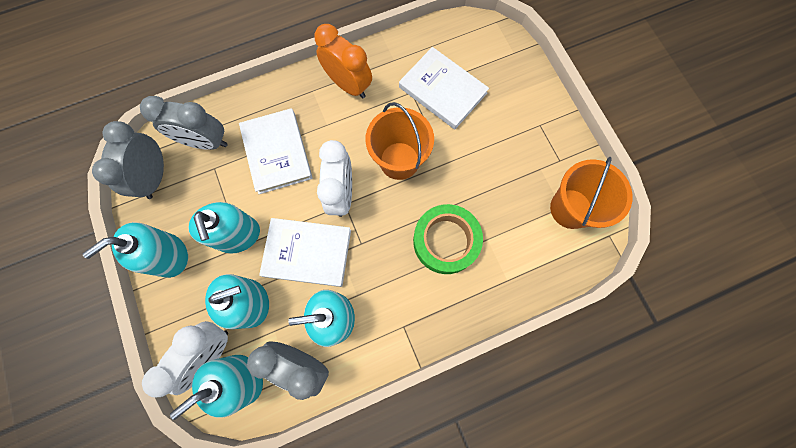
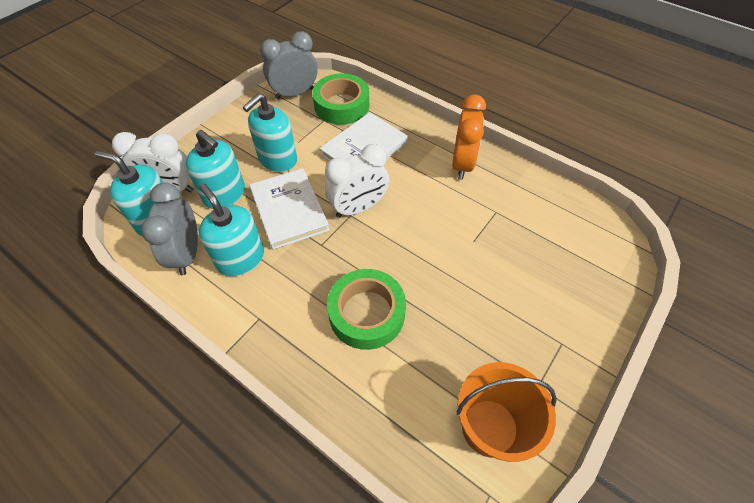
camera: 60 degrees right, 20 degrees down
(169, 256) = (237, 129): turquoise soap dispenser -> none
(206, 142) = (341, 105): grey clock -> green tape
(399, 161) = (421, 235): orange bucket -> none
(442, 90) = (520, 235): white book -> none

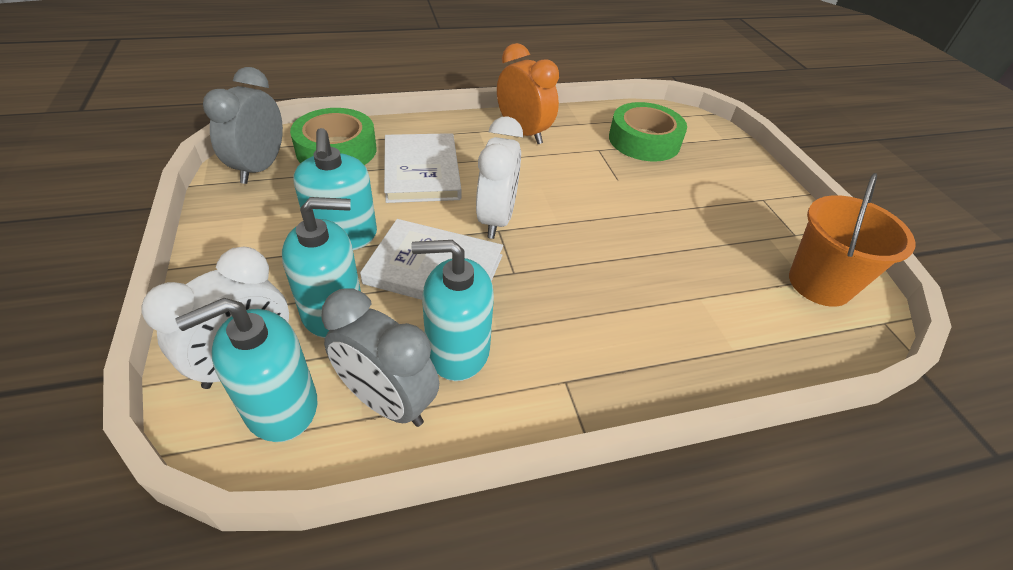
camera: 55 degrees left, 10 degrees down
(367, 313) = (638, 289): green tape -> green tape (644, 141)

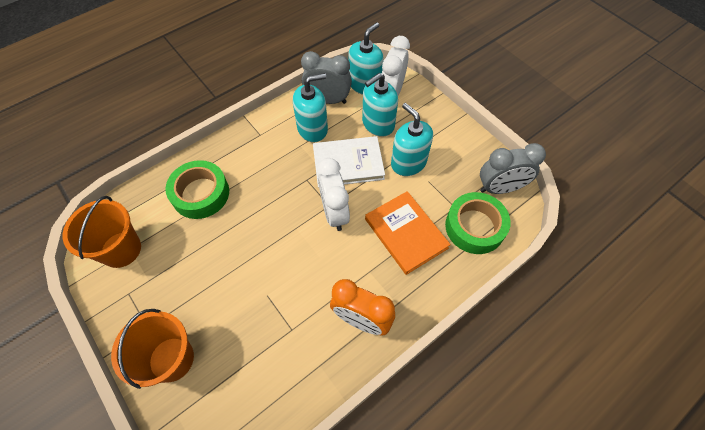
camera: 160 degrees right, 15 degrees up
(260, 168) = (500, 188): grey clock -> grey clock turned 90 degrees clockwise
(422, 171) = (405, 233): white book -> orange book
(644, 141) = (255, 366): green tape -> green tape (200, 194)
(732, 169) = (171, 359): none -> orange bucket

